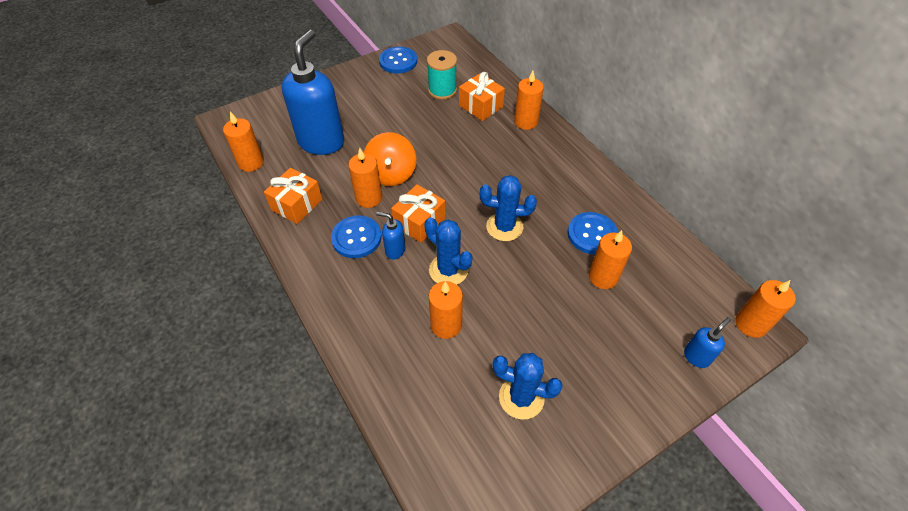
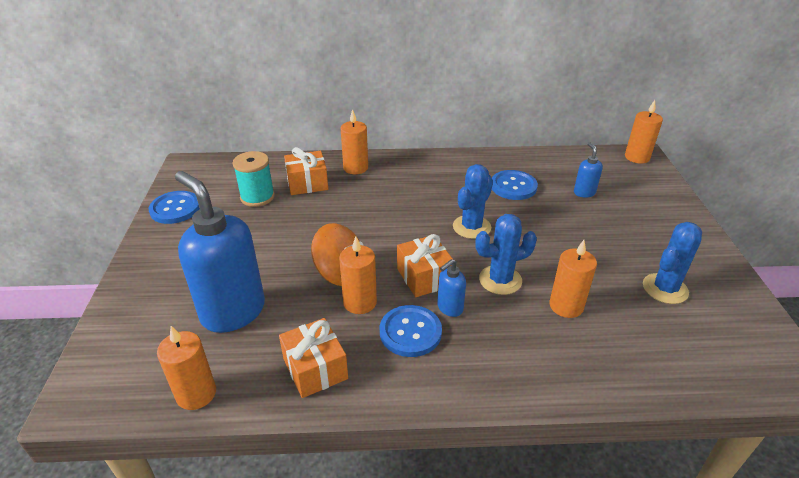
camera: 60 degrees left, 15 degrees down
(603, 277) = (561, 199): orange candle -> none
(696, 357) = (656, 189): blue soap dispenser -> blue soap dispenser (584, 192)

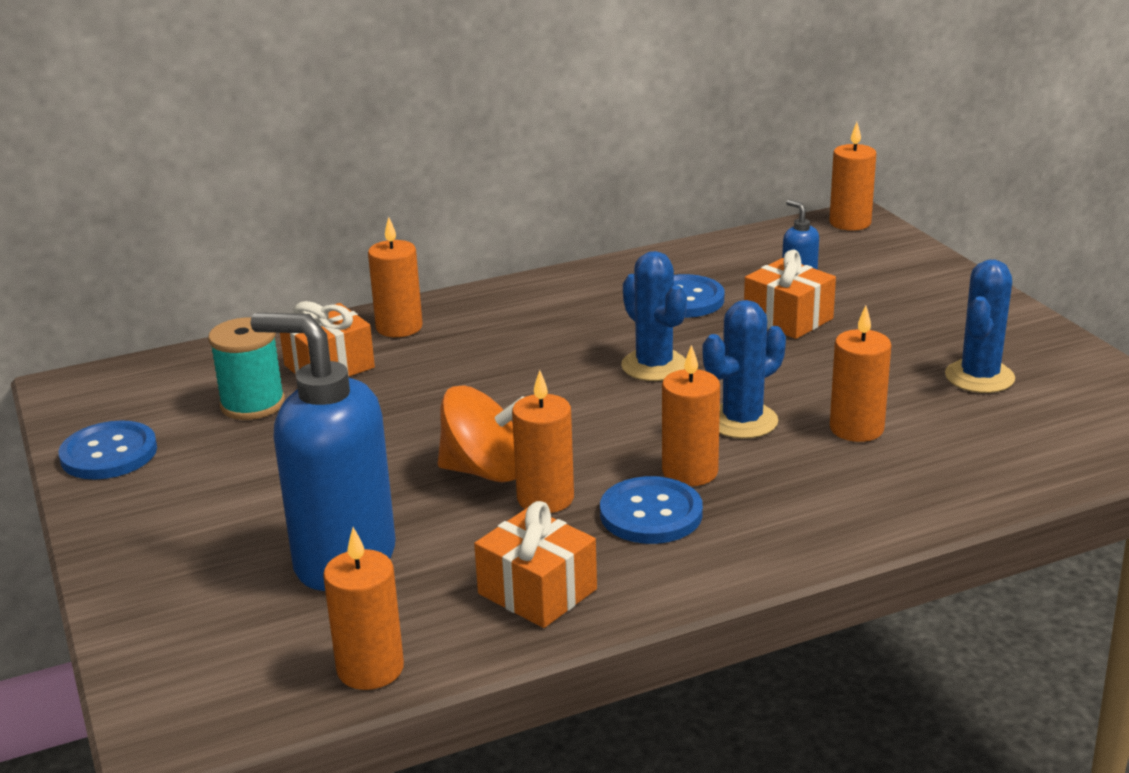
camera: 20 degrees left, 10 degrees down
(424, 277) = (624, 444): orange gift -> orange gift (788, 319)
(449, 308) = (690, 472): blue soap dispenser -> orange candle
(471, 227) = (654, 366): blue cactus -> blue cactus turned 45 degrees counterclockwise

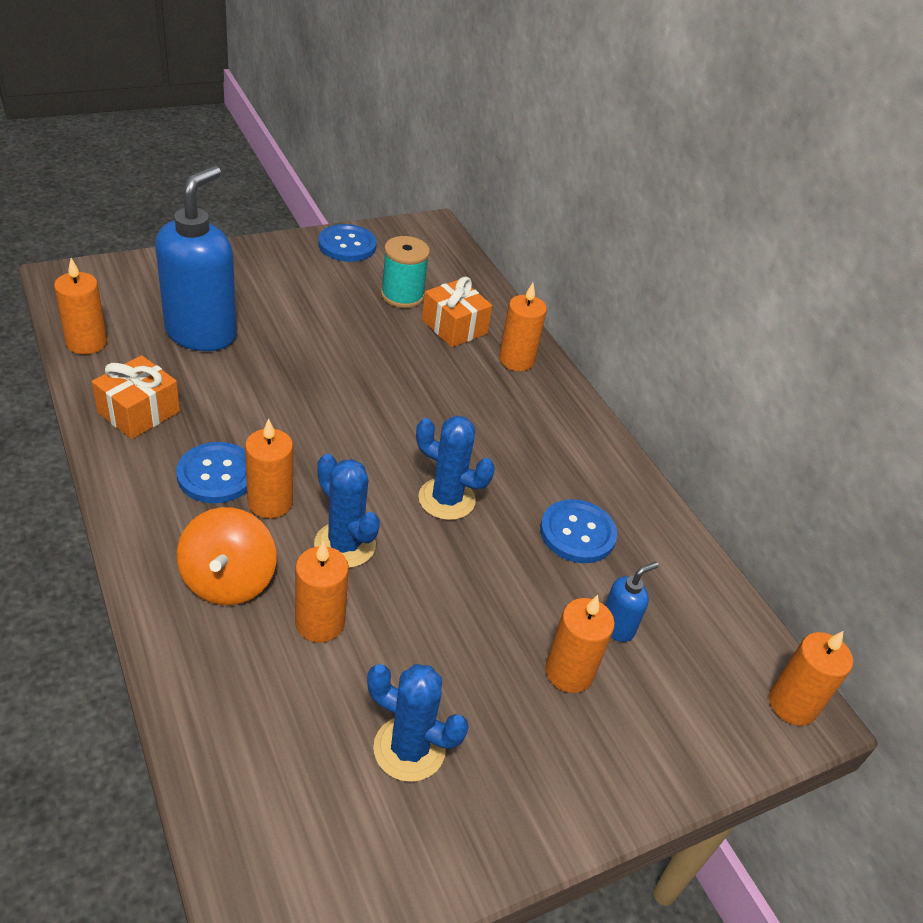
camera: 80 degrees right, 15 degrees up
(484, 471) = (294, 395): orange spinning top -> orange spinning top (228, 580)
(545, 498) = (251, 422): orange candle -> orange candle (569, 672)
(654, 366) = (446, 499): blue cactus -> blue cactus turned 60 degrees clockwise
(788, 319) = (539, 606): orange gift -> none

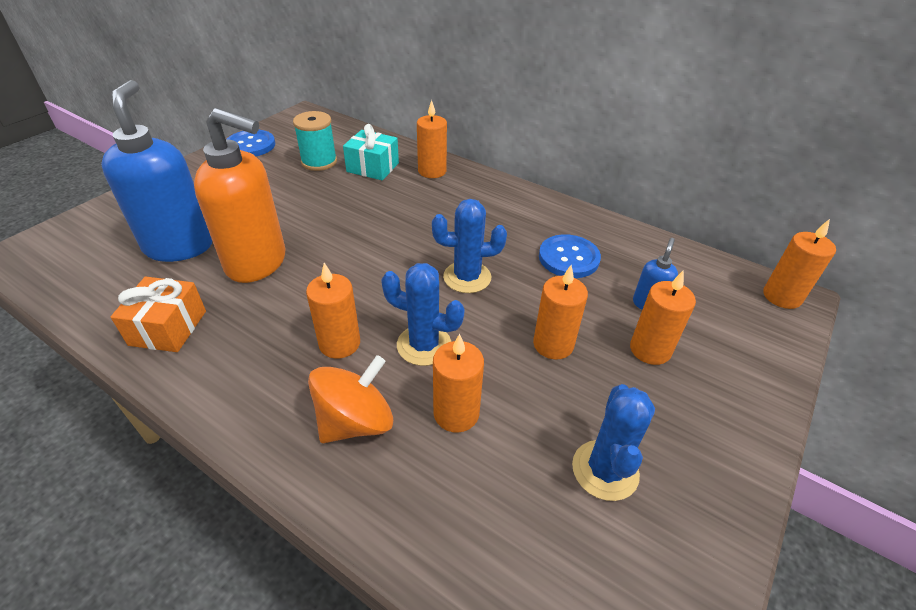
camera: 25 degrees left, 0 degrees up
(86, 343) = (75, 295): orange candle -> orange candle (553, 344)
(216, 475) = (277, 344): blue button -> none
(228, 580) = (355, 421): orange spinning top -> orange spinning top turned 105 degrees counterclockwise
(257, 385) = (257, 263): none -> orange soap dispenser
(409, 749) = (605, 470): blue cactus -> blue cactus turned 75 degrees counterclockwise
(454, 327) = (373, 167): orange gift -> turquoise gift

